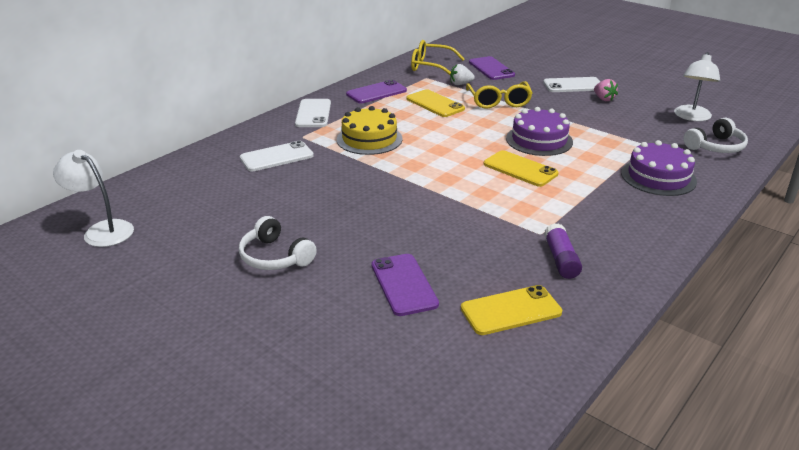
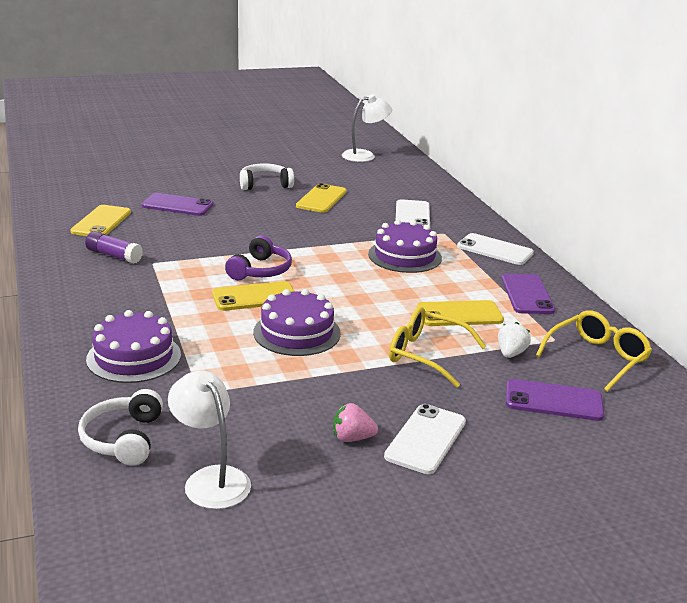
camera: 120 degrees right, 5 degrees down
(283, 209) = (321, 199): none -> yellow phone
(369, 139) = (405, 256): yellow cake -> purple cake
(478, 182) = (260, 270): none -> purple headphones

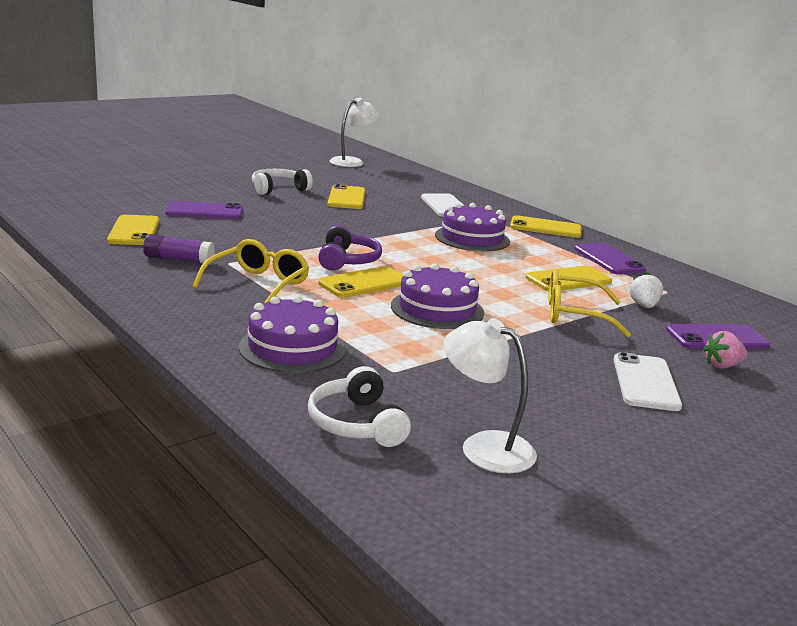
camera: 20 degrees left, 5 degrees down
(352, 438) = (580, 391): pink strawberry -> pink strawberry (722, 366)
(495, 250) = (545, 228): white phone -> yellow phone
(597, 358) = (715, 302): yellow glasses -> yellow glasses (257, 285)

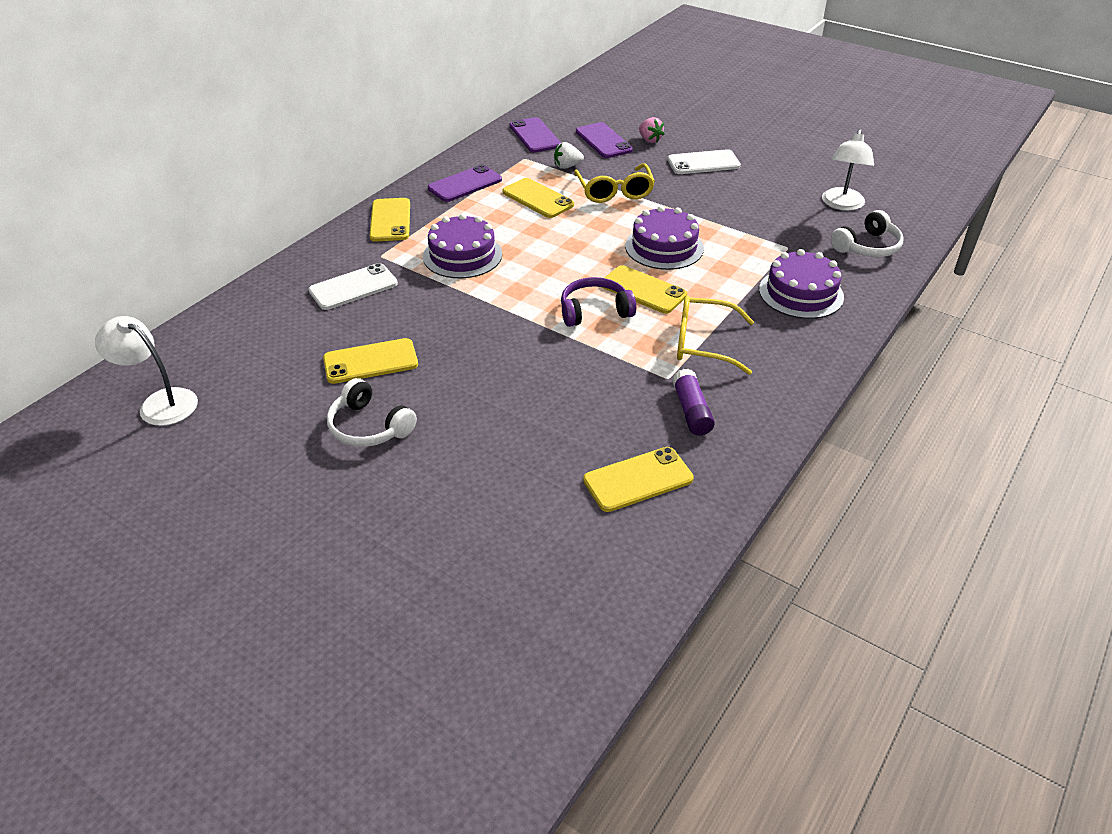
camera: 105 degrees left, 20 degrees up
(204, 211) = (519, 454): purple phone -> purple phone (535, 135)

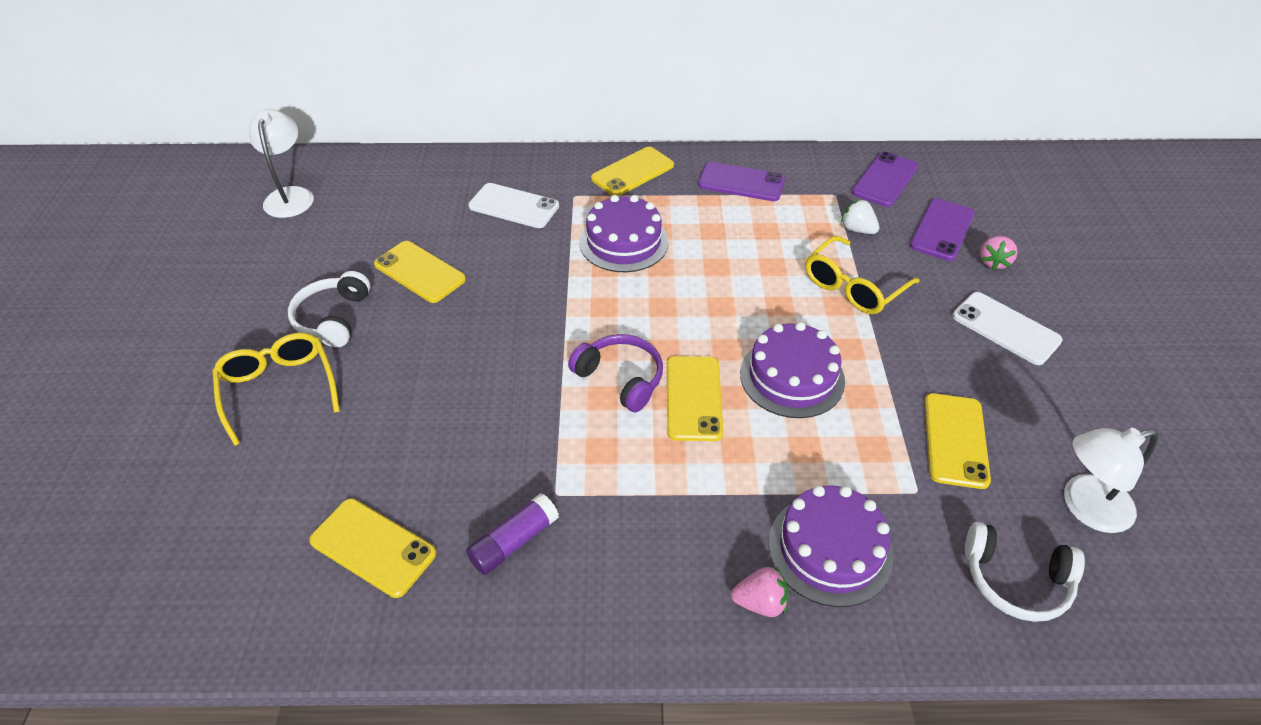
camera: 55 degrees right, 5 degrees up
(537, 198) = (773, 240): yellow phone -> yellow phone (955, 440)
(704, 343) = (643, 497): yellow glasses -> yellow glasses (279, 389)
(816, 333) = (760, 602): none -> pink strawberry

